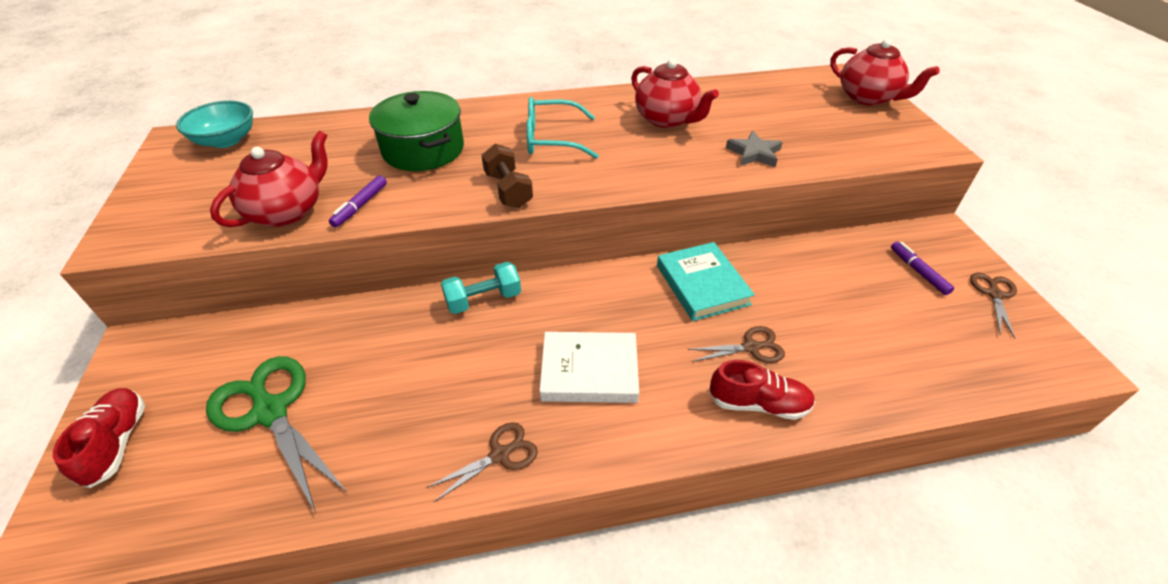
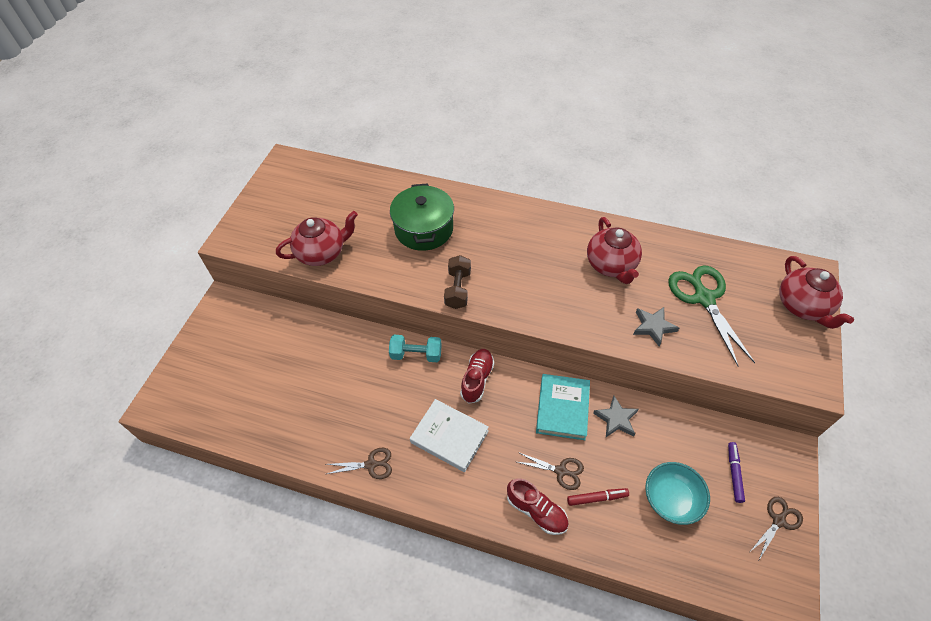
camera: 30 degrees right, 10 degrees up
(117, 443) = (197, 361): red shoe -> red shoe (477, 379)
(226, 140) = (311, 173): turquoise bowl -> turquoise bowl (671, 499)
(271, 412) = (271, 378): green scissors -> green scissors (704, 298)
(360, 206) = (363, 265): purple marker -> none
(552, 139) = (514, 252): turquoise glasses -> none
(766, 271) = (616, 419): none -> grey star
(812, 357) = (597, 498): none -> red marker

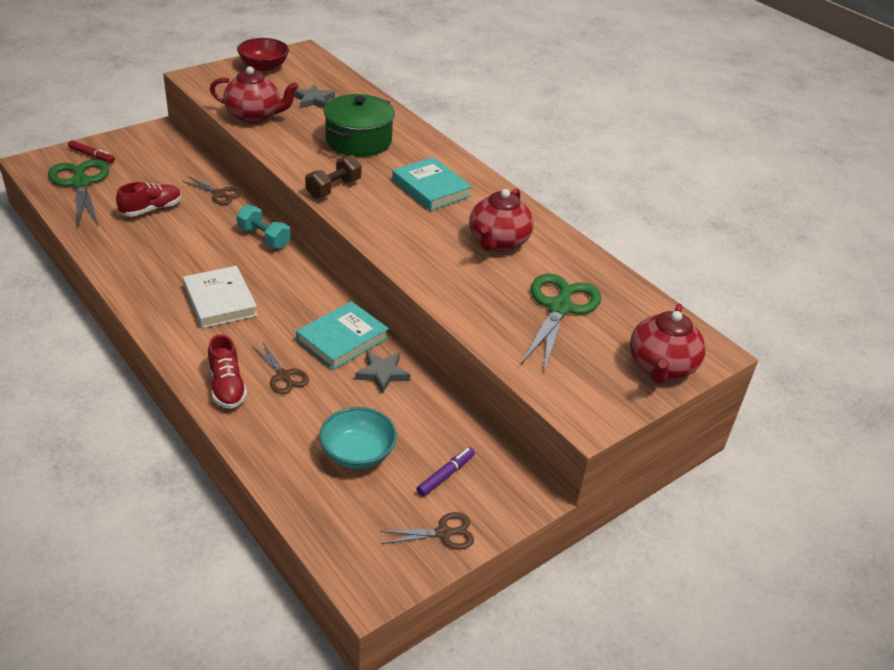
camera: 30 degrees right, 15 degrees down
(220, 399) = (81, 183): none -> green scissors
(272, 195) = (264, 66): none -> red bowl
(371, 464) = (136, 281): brown scissors -> brown scissors (219, 194)
(477, 379) = (293, 280): red shoe -> red shoe (151, 209)
(519, 243) = (431, 188): none -> turquoise book
(597, 498) = (290, 411): red marker -> red marker (92, 155)
(653, 327) = (478, 299): grey star -> grey star (313, 100)

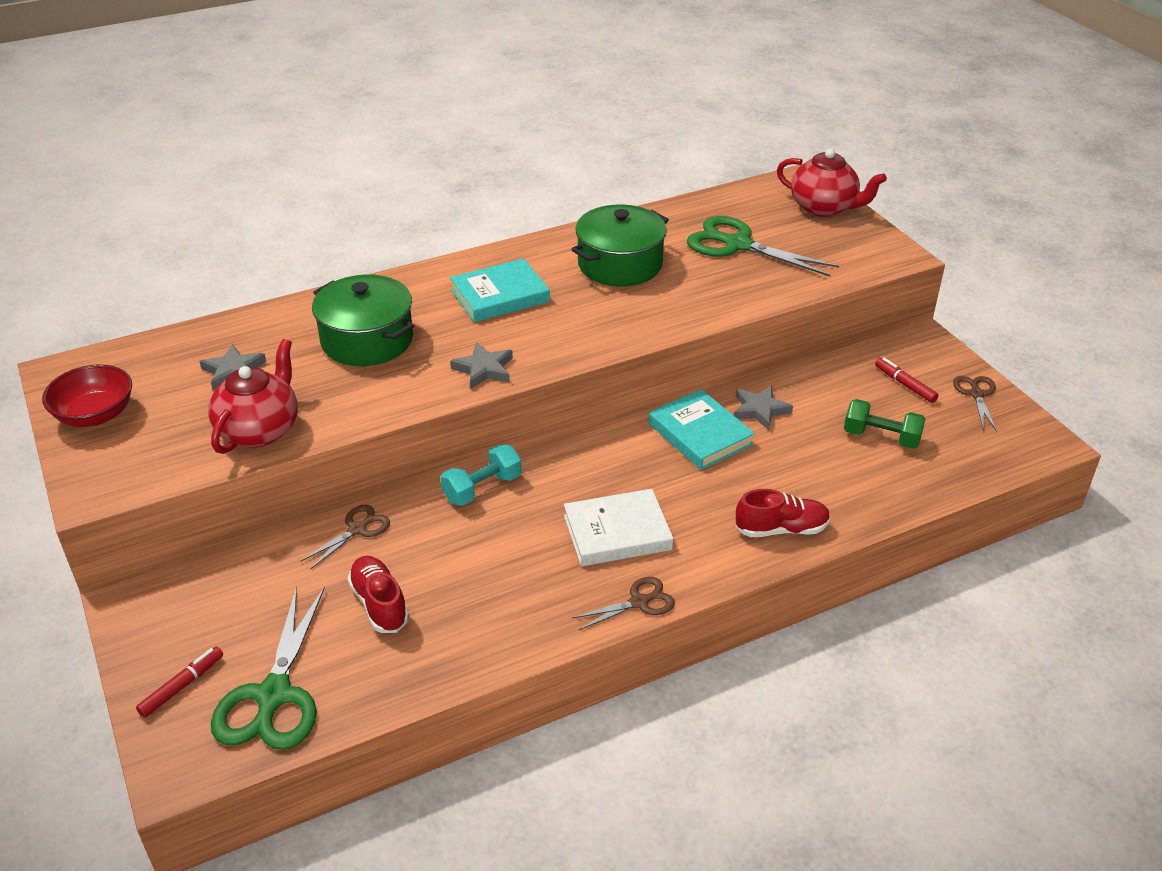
camera: 75 degrees left, 0 degrees up
(81, 183) = (273, 695): green scissors -> green scissors turned 75 degrees counterclockwise
(283, 376) = (762, 483): brown scissors -> brown scissors (639, 602)
(333, 188) = (484, 369): brown dumbbell -> grey star
(357, 453) = (881, 437): turquoise bowl -> green dumbbell
(445, 475) = (905, 384): purple marker -> red marker
(498, 242) = (620, 264): red teapot -> green pot

